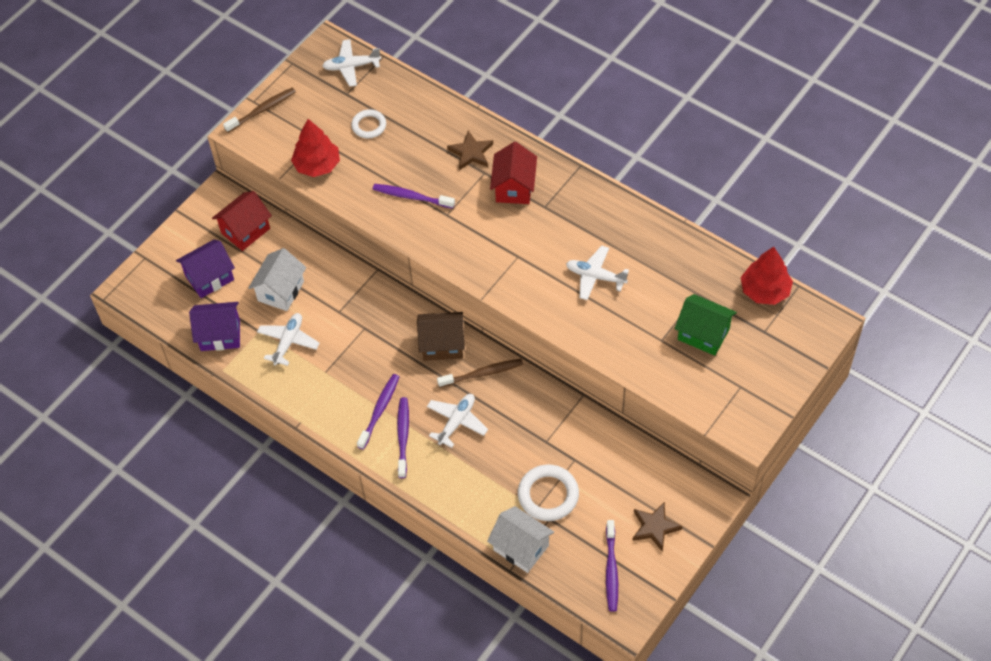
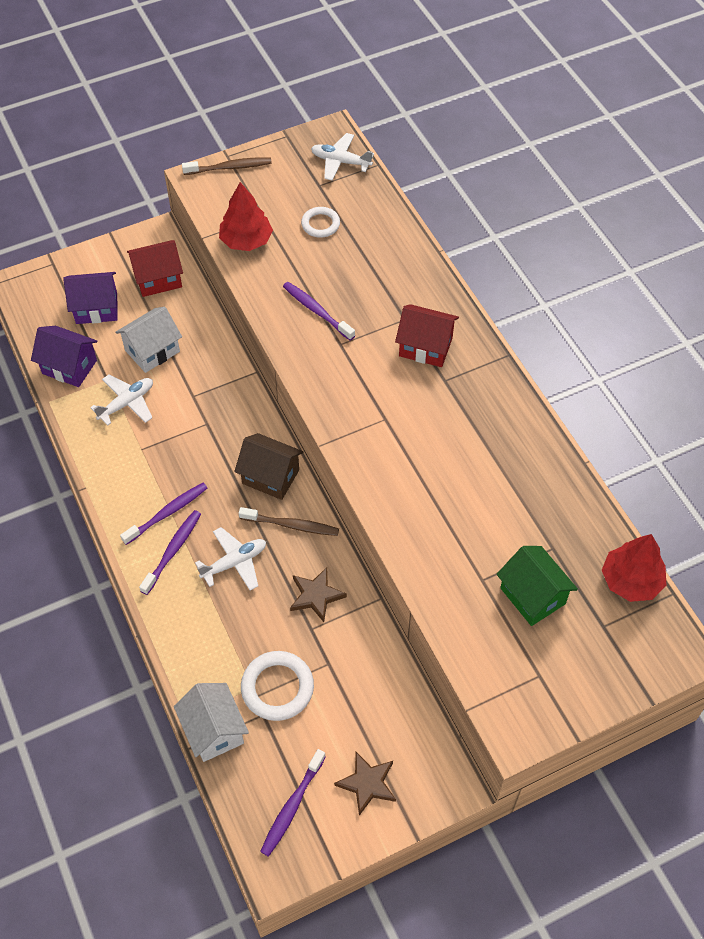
camera: 25 degrees right, 0 degrees up
(471, 153) = (404, 293): brown star -> brown star (316, 595)
(514, 187) = (425, 347): red house -> red house turned 75 degrees clockwise
(595, 276) = (453, 477): white plane -> none

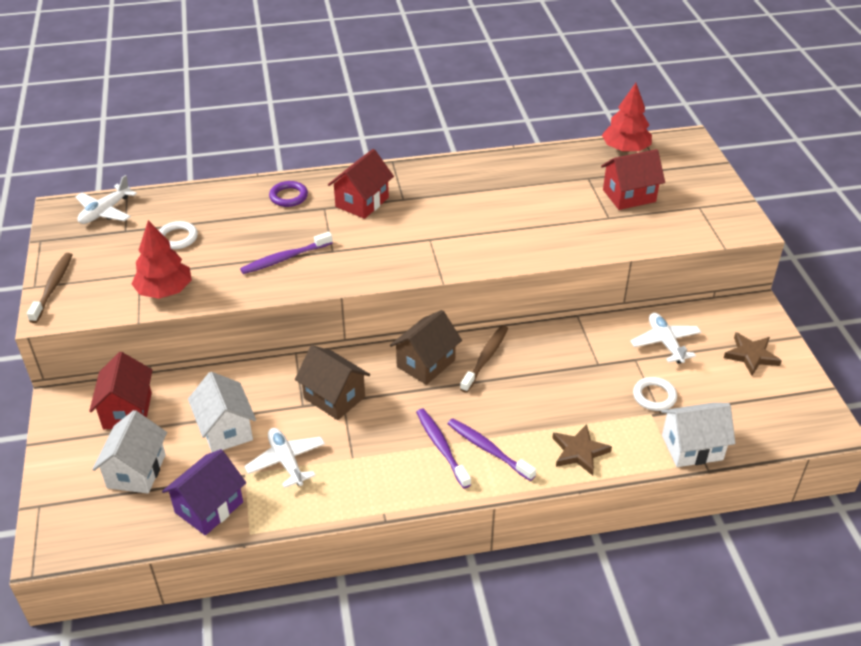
camera: 75 degrees left, 15 degrees down
(96, 308) = (136, 471): purple house -> white house
(208, 416) = (334, 397): none -> brown house
(234, 563) = (515, 405): white plane -> white plane (665, 343)
(277, 688) = (654, 396): white ring -> white ring, size x0.63
(292, 806) = (770, 406): purple toothbrush -> none
(316, 595) = (565, 355): brown star -> brown star (579, 452)
(412, 286) = (288, 196): none -> purple ring
(532, 596) = (629, 196): green house -> red house

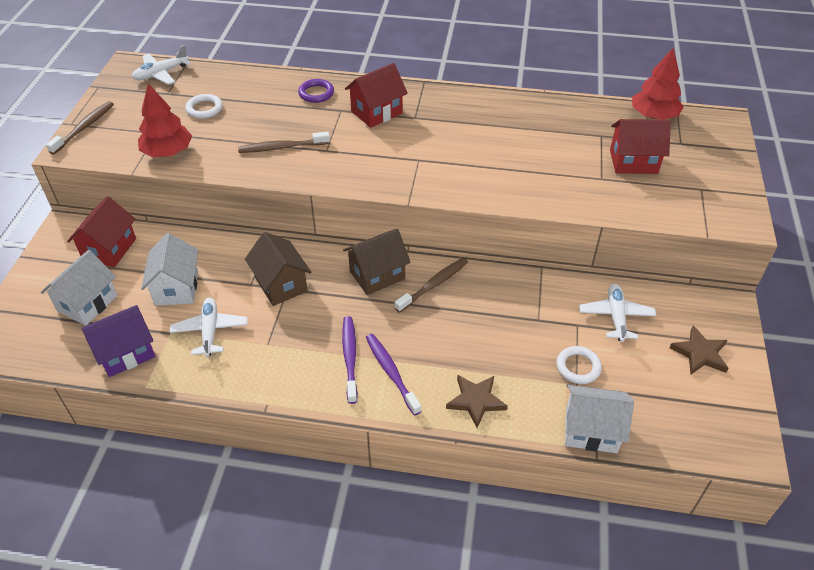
camera: 20 degrees right, 5 degrees up
(285, 258) = (282, 147): purple toothbrush -> brown toothbrush

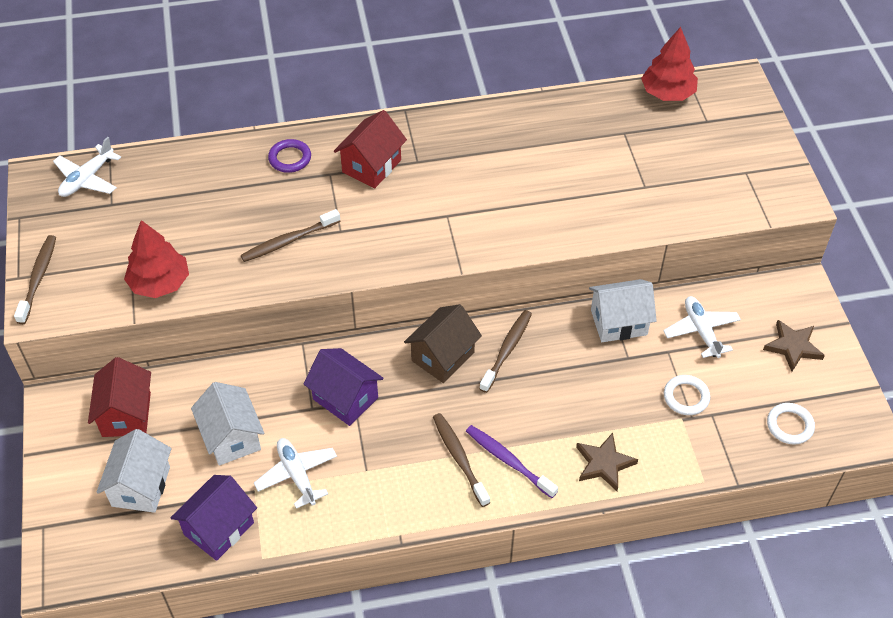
camera: 20 degrees left, 5 degrees up
(204, 109) = (169, 214): white ring -> white ring (789, 425)
(281, 284) = (345, 398): brown house -> purple house
(350, 357) = (459, 458): purple toothbrush -> brown toothbrush
(591, 430) = (722, 459): white house -> white house (618, 322)
(633, 162) = (668, 157): red house -> none

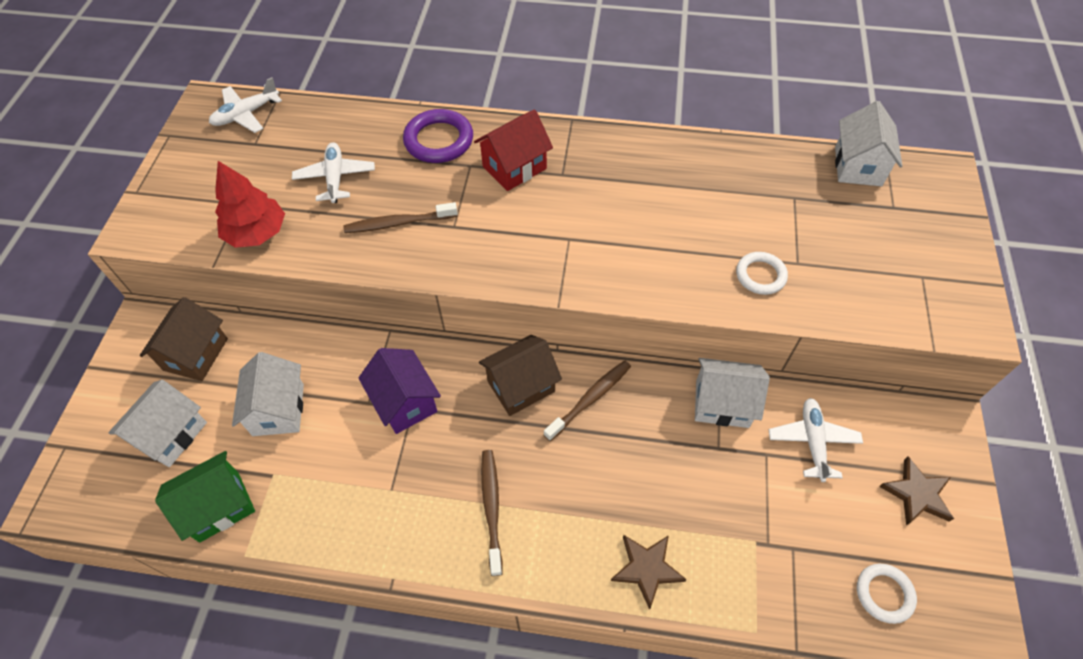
camera: 20 degrees right, 5 degrees up
(38, 278) = (152, 198): brown toothbrush -> none
(126, 414) = (195, 354): red house -> brown house
(219, 528) = (219, 506): purple house -> green house
(290, 158) = (439, 140): purple ring -> purple ring, size x1.58
(297, 475) = (321, 472): white plane -> white plane (335, 178)
(508, 461) = (542, 529): purple toothbrush -> none
(667, 93) = (857, 166): red tree -> white house
(686, 397) = (769, 516): white ring -> white ring (760, 275)

